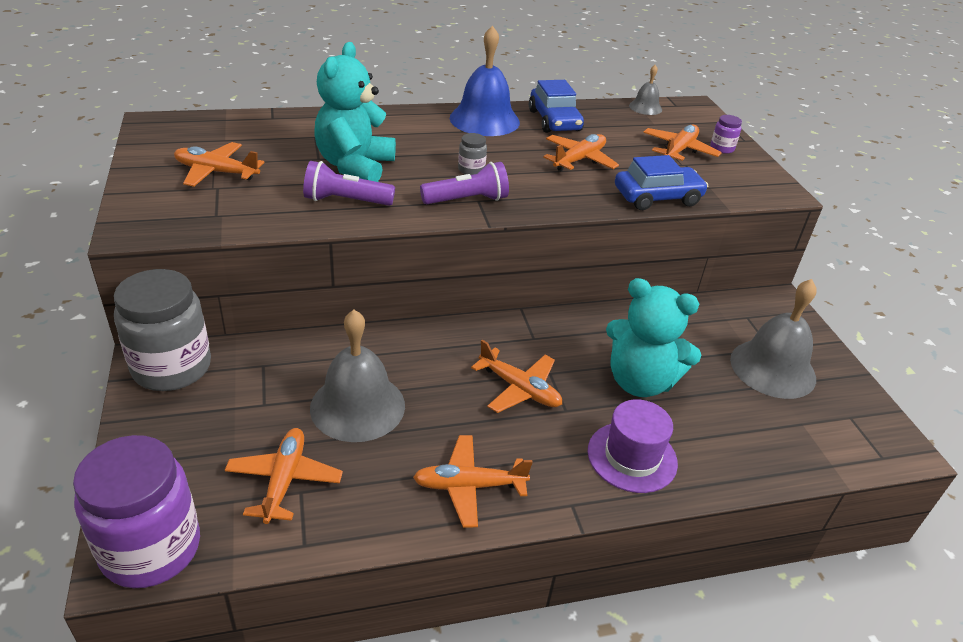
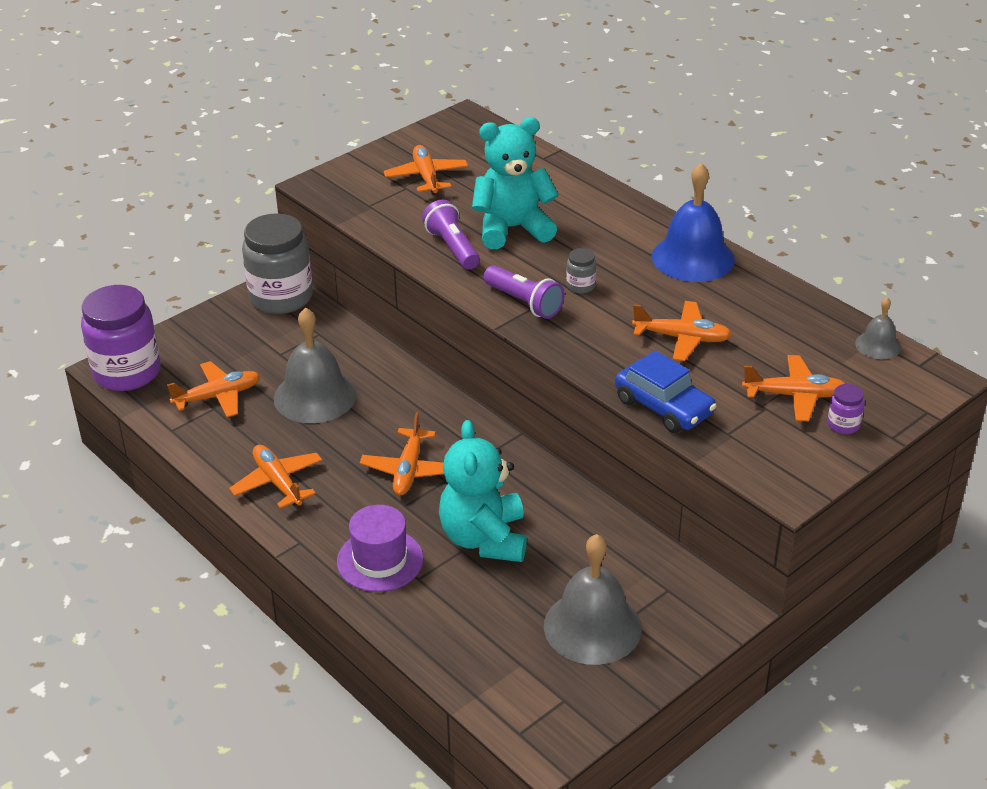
camera: 65 degrees right, 0 degrees up
(554, 121) = (751, 297): blue car -> none

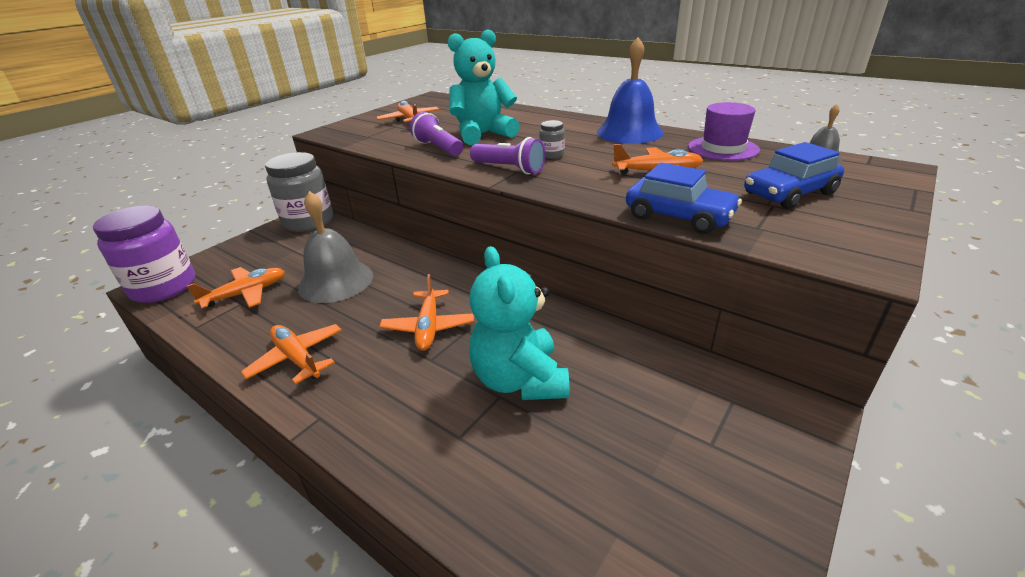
camera: 10 degrees left, 5 degrees down
(380, 560) = (412, 423): purple hat -> purple hat (723, 148)
(592, 626) = (678, 461): grey bell -> none
(794, 395) = (789, 193): orange plane -> blue car
(843, 425) = (856, 206): purple jar -> none

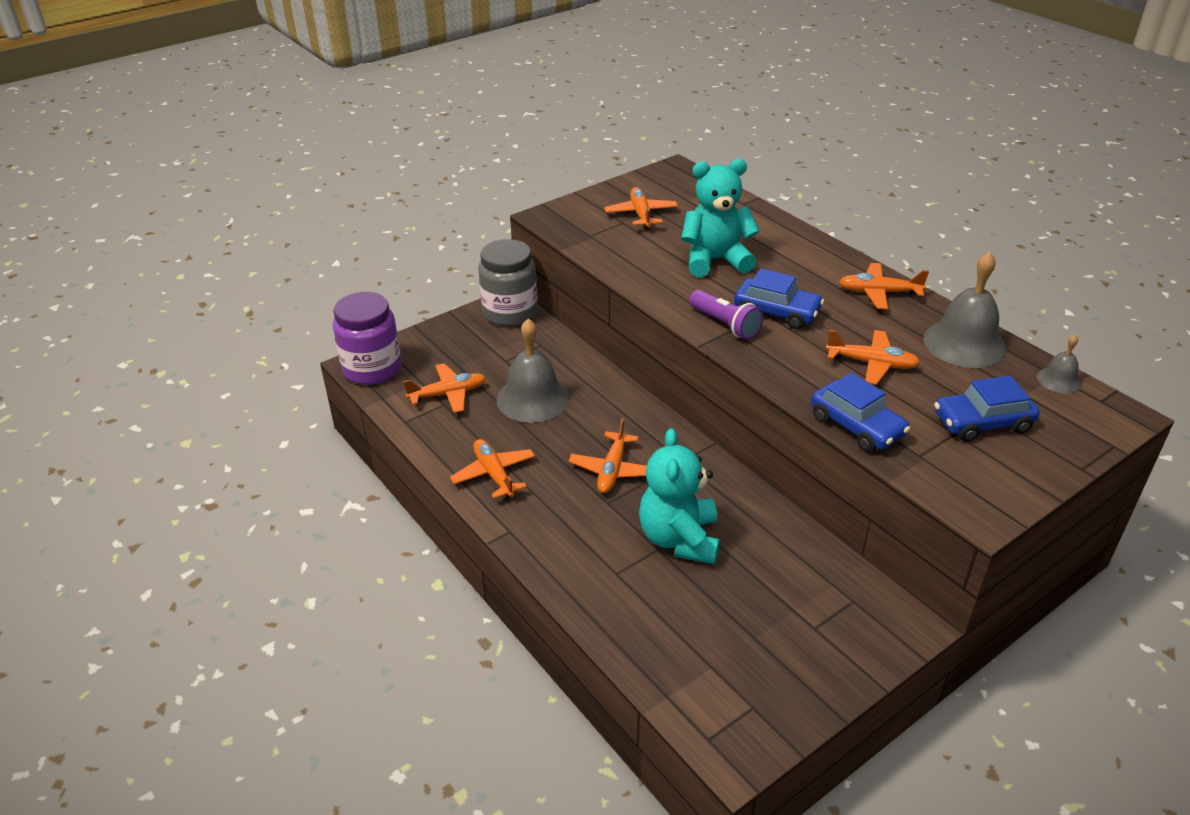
camera: 15 degrees right, 5 degrees up
(438, 148) = (661, 274): purple flashlight -> none
(552, 155) = (777, 312): grey jar -> blue car
(629, 132) = (879, 293): blue bell -> orange plane
(723, 148) = (964, 343): purple hat -> grey bell

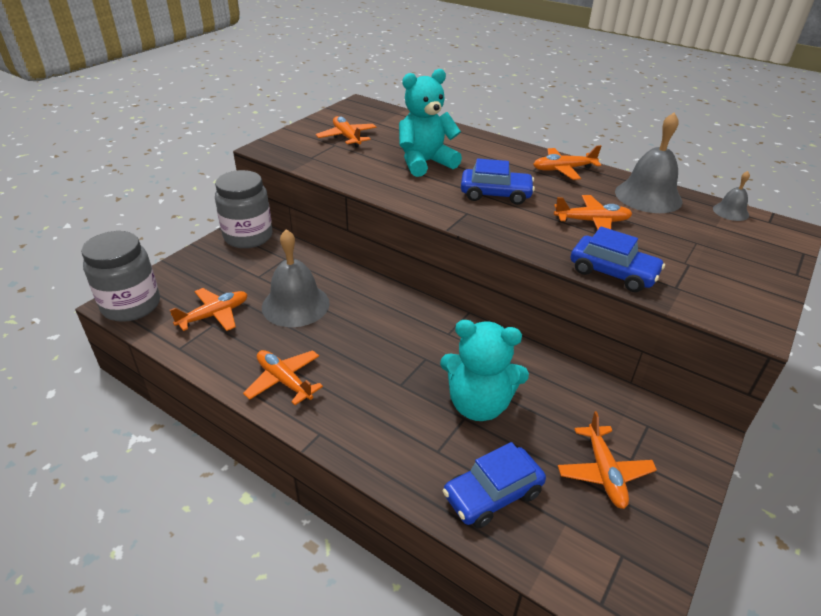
camera: 20 degrees left, 0 degrees up
(372, 369) = (131, 305): purple jar -> grey jar
(612, 470) = (392, 354): orange plane -> orange plane (604, 472)
(679, 539) = (478, 404): turquoise teddy bear -> turquoise teddy bear turned 60 degrees counterclockwise
(725, 324) = (459, 209): purple flashlight -> none
(982, 423) = (702, 252): blue car -> blue car (492, 494)

